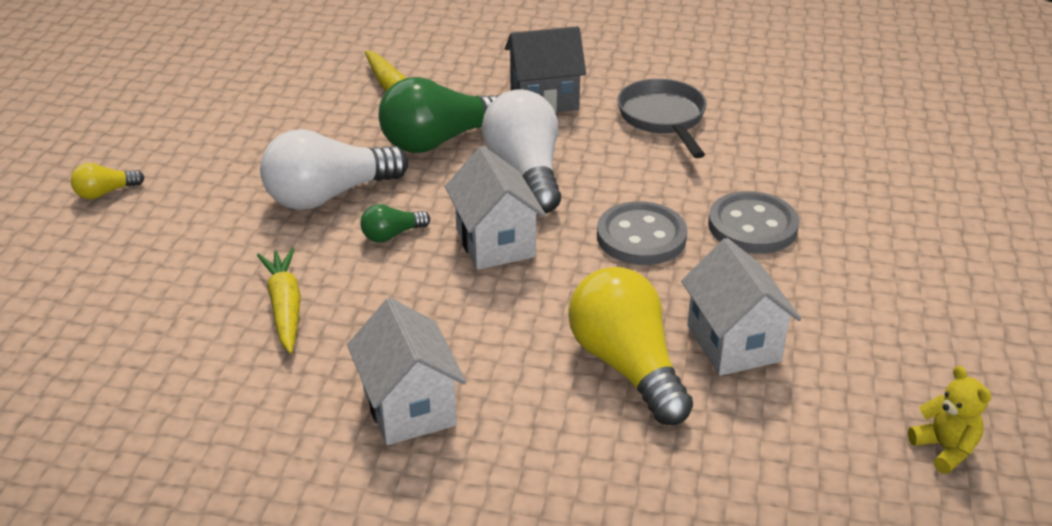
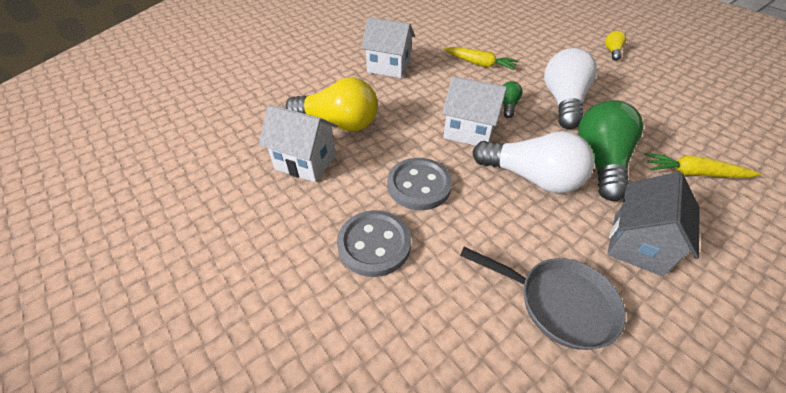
camera: 130 degrees right, 10 degrees up
(945, 449) = (163, 180): yellow teddy bear -> none

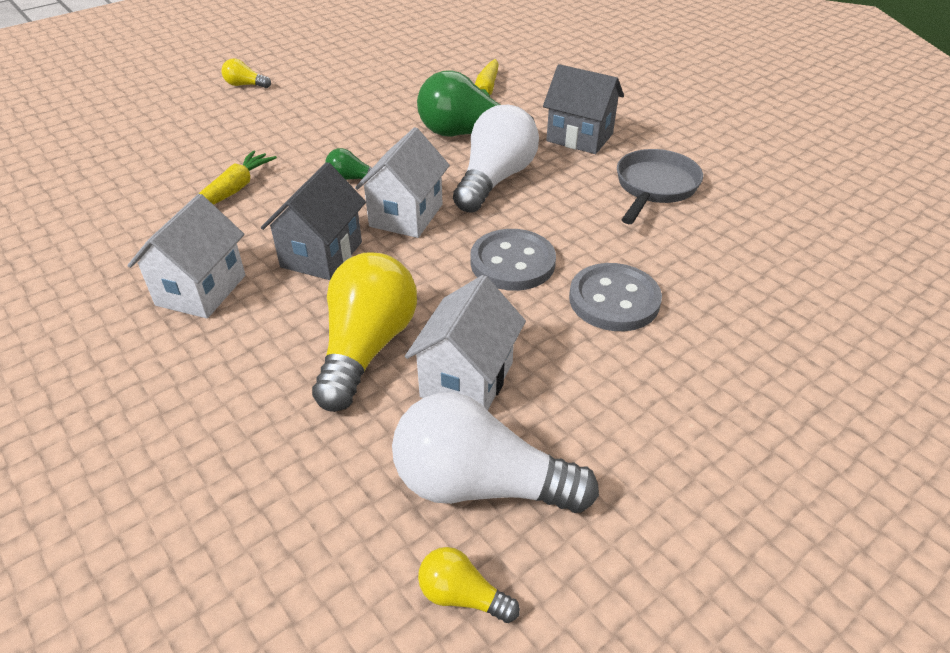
camera: 90 degrees left, 5 degrees down
(171, 161) = (462, 596): none -> yellow light bulb
(421, 101) = (321, 254): none -> grey house
(562, 102) = (353, 138): white light bulb -> white light bulb (480, 485)

